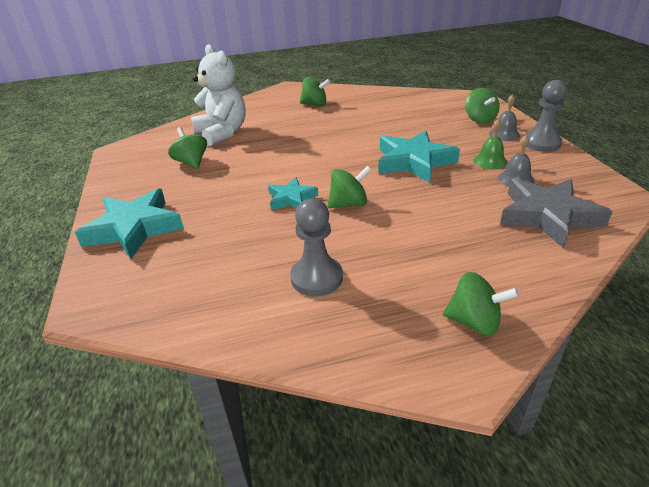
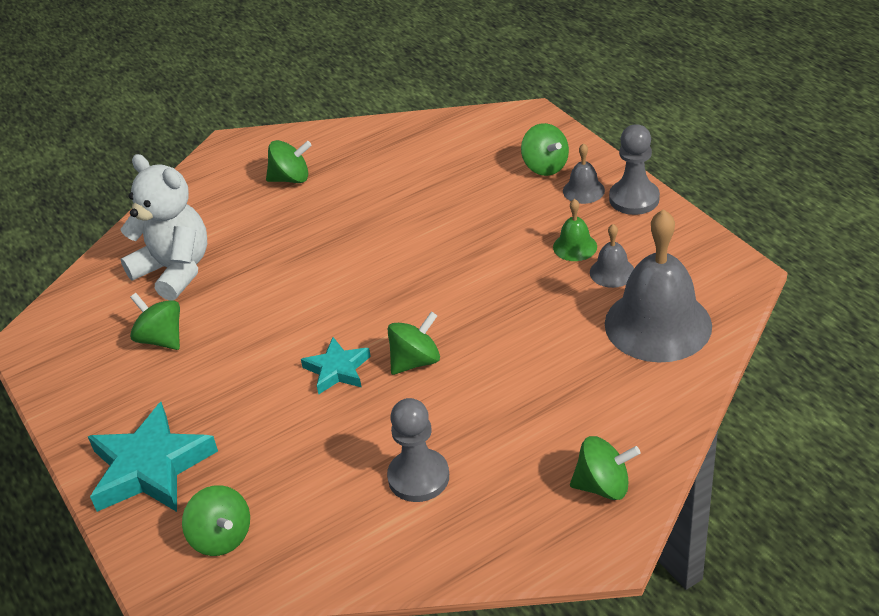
camera: 15 degrees left, 5 degrees up
(148, 284) = (221, 537): none -> green spinning top
(414, 162) = (476, 269): turquoise star -> none
(548, 216) = (658, 324): grey star -> grey bell

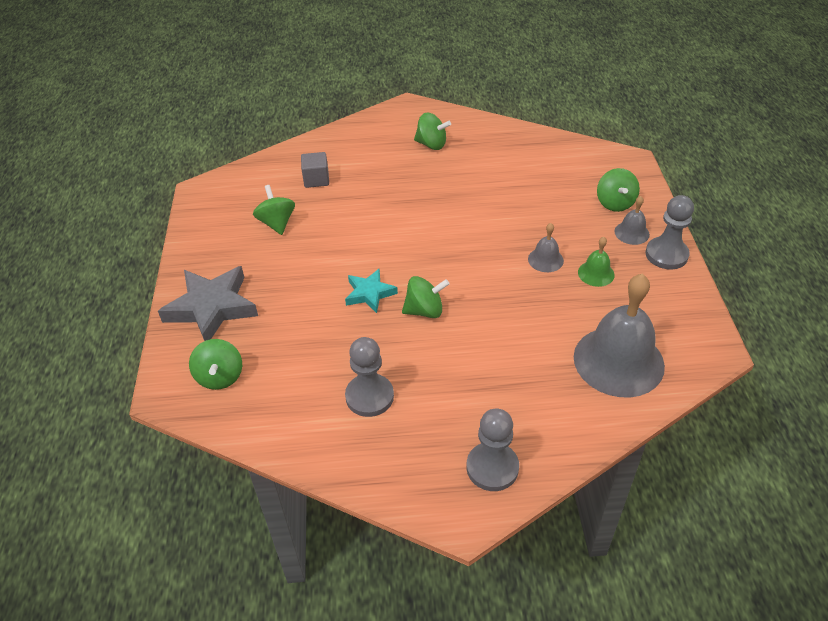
camera: 25 degrees right, 5 degrees up
(150, 467) = (212, 307): turquoise star -> grey star
(175, 270) = (316, 179): white teddy bear -> grey cube
(603, 486) = (492, 468): green spinning top -> grey pawn
(612, 272) = (611, 305): grey bell -> grey bell (545, 259)

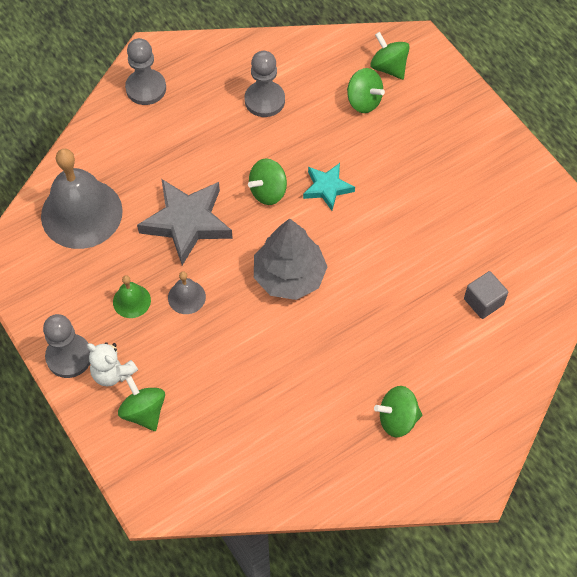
camera: 150 degrees right, 15 degrees up
(212, 307) = (449, 117): grey star -> grey star (187, 222)
(277, 223) = (473, 227): green spinning top -> green spinning top (363, 101)
(450, 244) = (289, 276): none -> grey tree
(631, 233) = (112, 373): grey bell -> white teddy bear

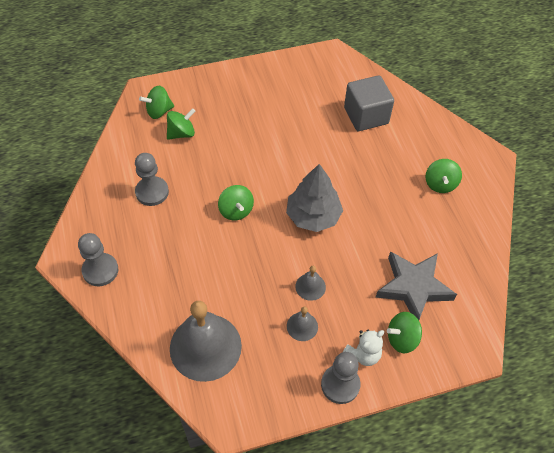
camera: 75 degrees left, 5 degrees down
(131, 301) = (302, 326): green bell -> grey bell
(187, 222) = (243, 270): grey star -> grey star (413, 287)
(327, 188) = (247, 174): turquoise star -> none
(483, 302) = (366, 115): grey cube -> grey cube, size x1.77

